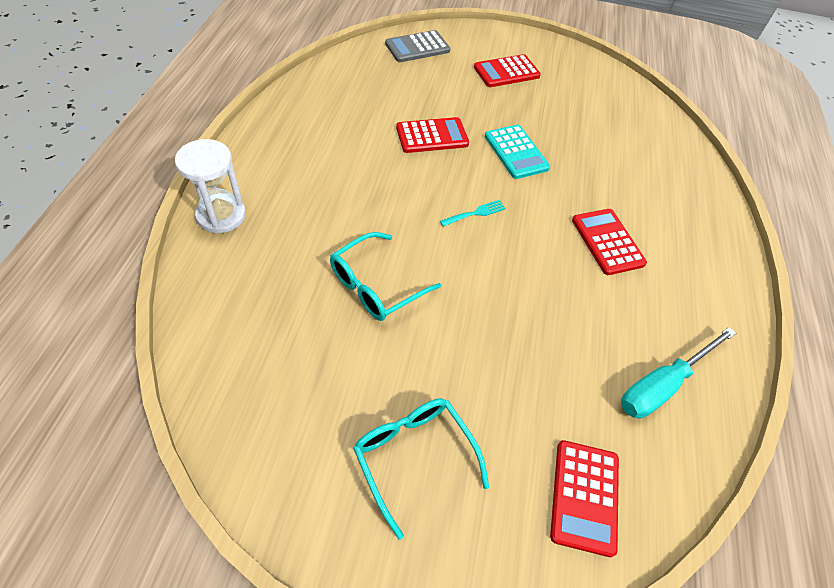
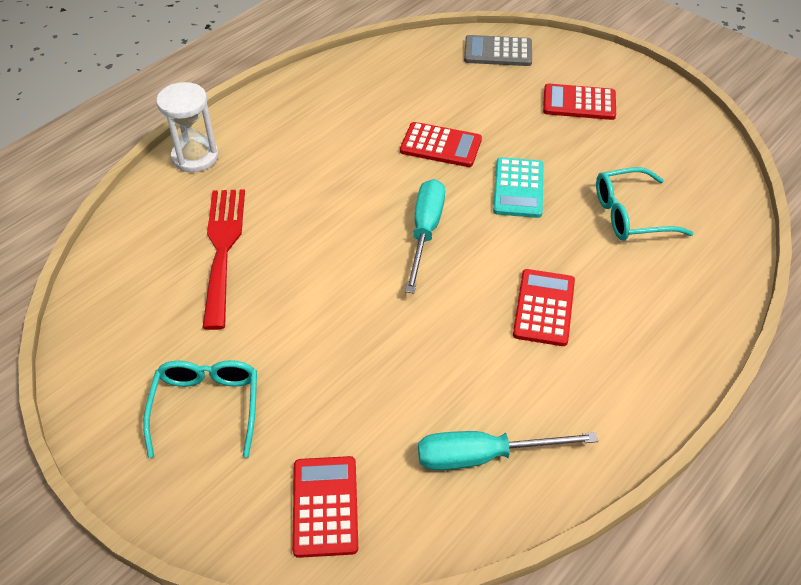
camera: 35 degrees right, 5 degrees down
(314, 294) = (222, 249): none -> red fork
(376, 285) = (280, 261): turquoise glasses -> turquoise glasses (630, 215)
(475, 213) = (425, 232): turquoise fork -> turquoise screwdriver
(584, 496) = (325, 506): red calculator -> red calculator turned 135 degrees clockwise

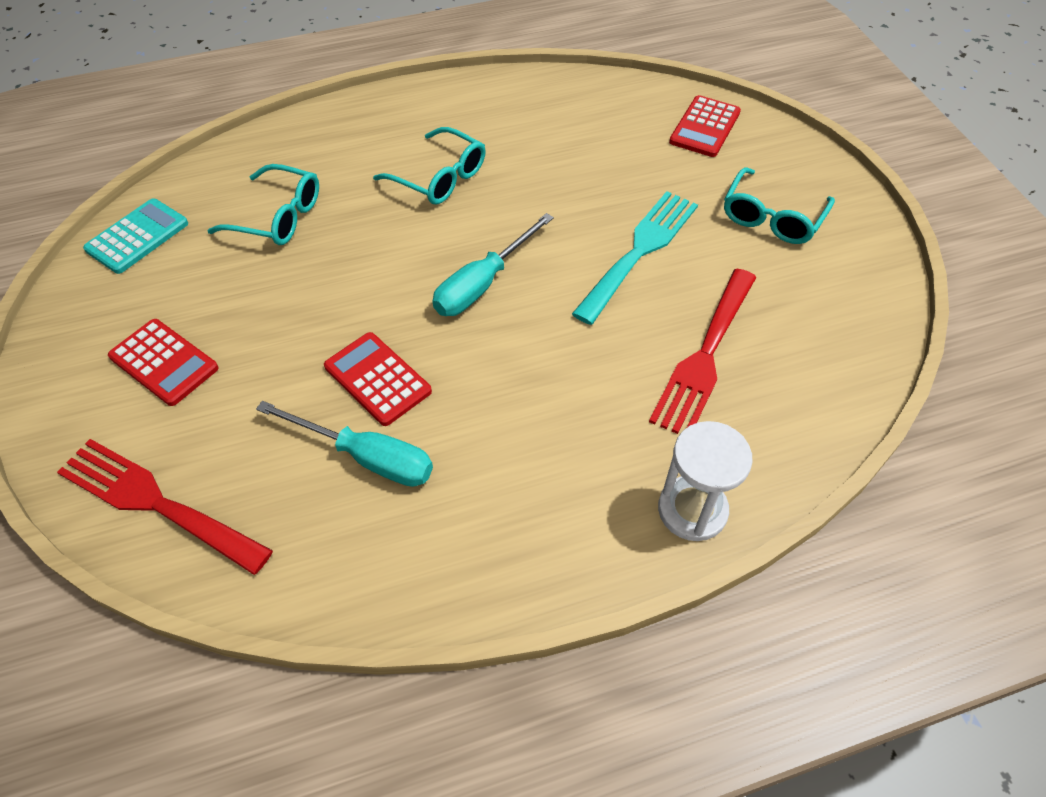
camera: 150 degrees left, 5 degrees up
(317, 314) = (639, 251): none -> turquoise fork
(484, 456) = (574, 112): turquoise screwdriver -> turquoise screwdriver (366, 457)
(498, 52) = (156, 503): grey calculator -> red fork
(518, 188) = (348, 288): turquoise calculator -> turquoise calculator (137, 236)
(544, 308) = (440, 178): red calculator -> turquoise glasses

